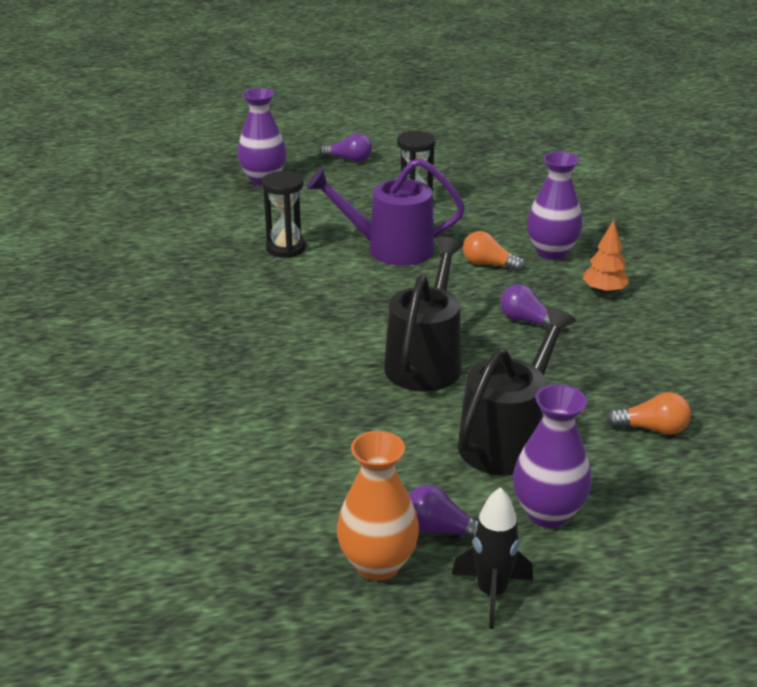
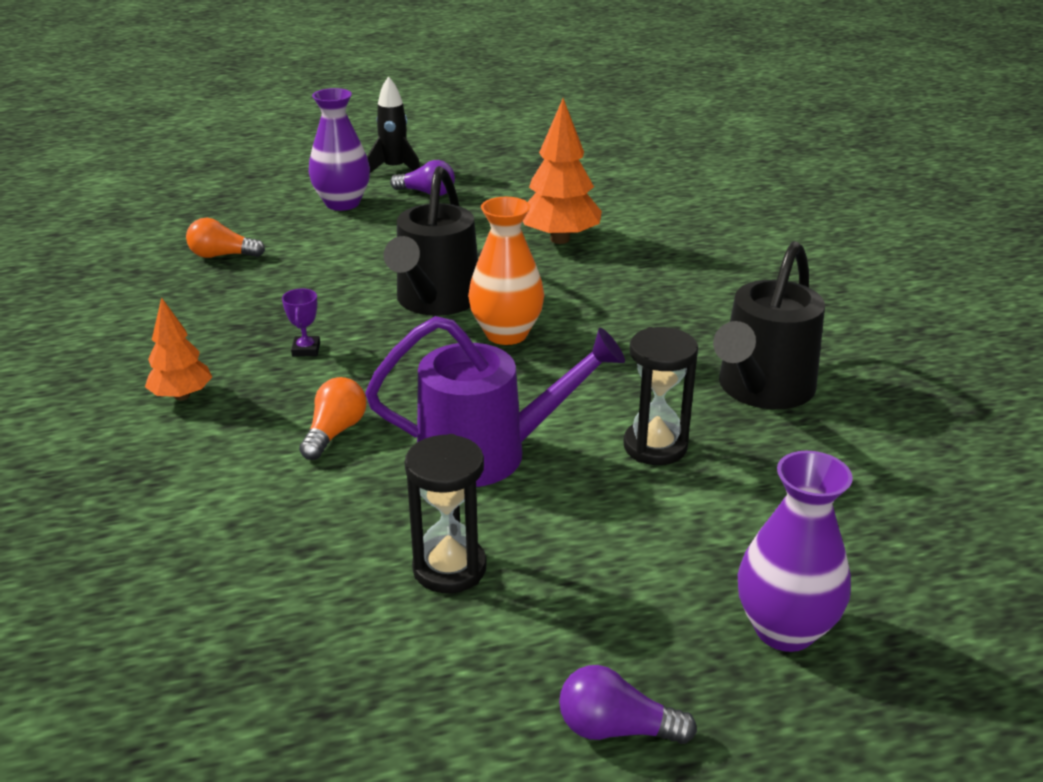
camera: 175 degrees right, 0 degrees up
(291, 433) = (560, 239): none -> orange tree
(377, 564) = (473, 177): orange vase -> orange vase (506, 334)
(488, 264) = (335, 432): orange light bulb -> orange light bulb turned 90 degrees counterclockwise
(508, 439) = (362, 243): black watering can -> black watering can (761, 390)
(527, 321) = (306, 350): purple light bulb -> purple trophy
(551, 252) = (226, 461): purple vase -> none

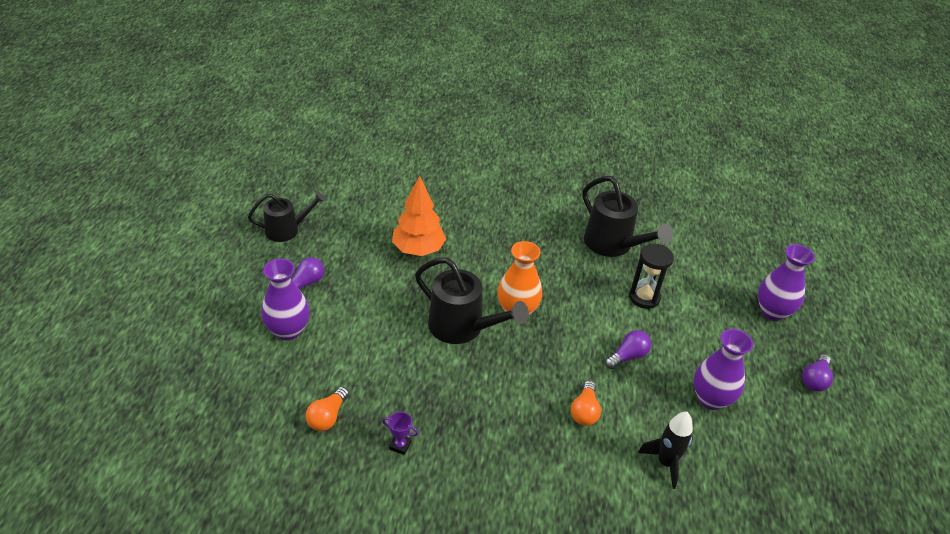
camera: 70 degrees left, 10 degrees up
(182, 396) = (514, 475): orange tree -> none
(306, 350) = (489, 402): purple trophy -> purple trophy (400, 445)
(335, 432) = (584, 411): orange light bulb -> orange light bulb turned 120 degrees counterclockwise
(394, 169) = (250, 287): black rocket -> black rocket (665, 463)
(449, 568) = (711, 399): black hourglass -> purple vase
(488, 453) = (628, 356): purple watering can -> purple light bulb
(508, 162) = (287, 230): none -> black watering can

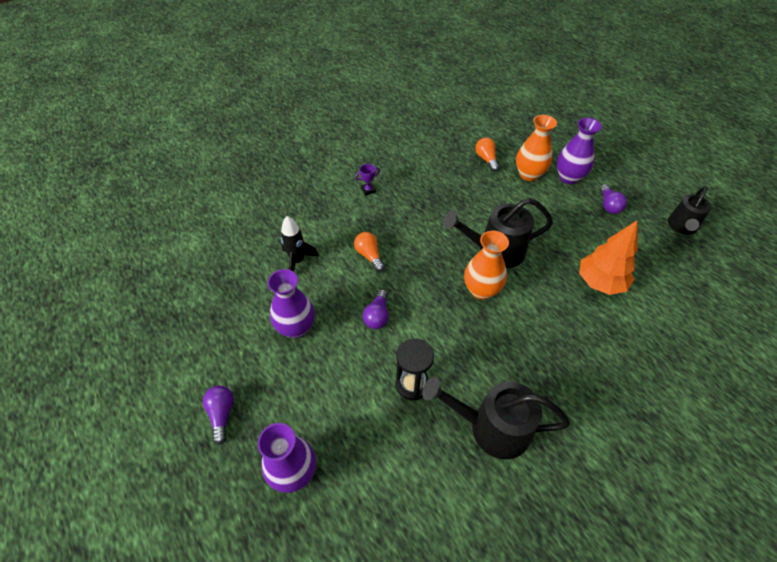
camera: 140 degrees right, 10 degrees up
(317, 364) = (529, 174): none -> orange vase
(400, 445) = (439, 172): purple trophy -> purple trophy (368, 190)

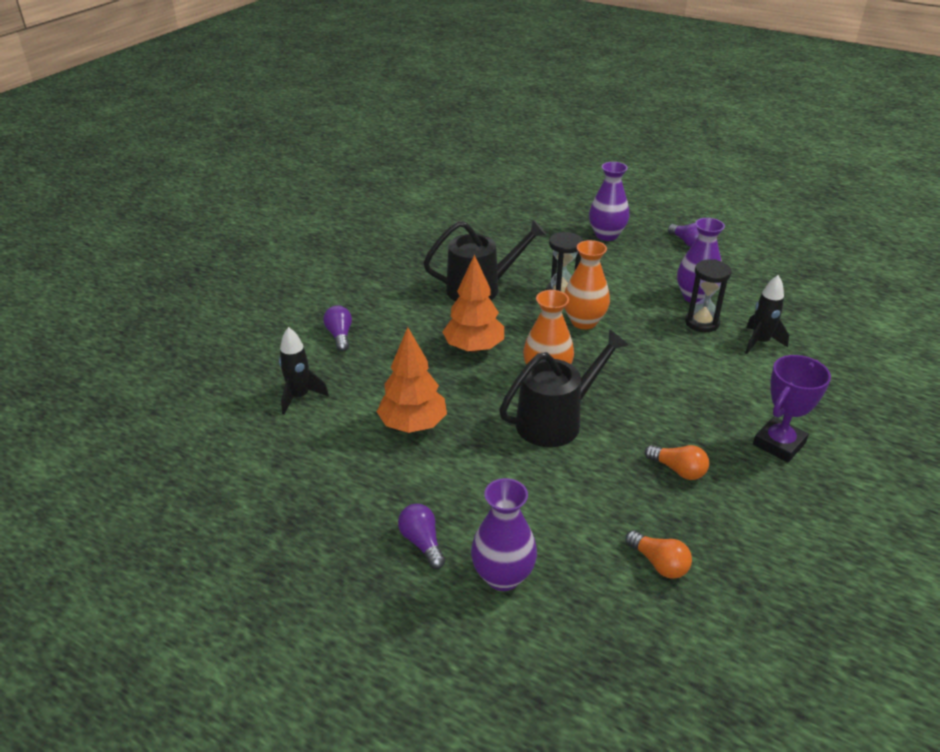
camera: 155 degrees right, 15 degrees down
(320, 296) = (702, 323): none -> black hourglass
(368, 190) = (779, 444): purple trophy -> purple trophy, size x2.13
(369, 255) = (693, 370): orange light bulb -> orange light bulb (678, 470)
(377, 316) = (633, 325): purple light bulb -> purple light bulb (340, 336)
(529, 174) = (571, 557): orange vase -> orange vase (584, 322)
(529, 342) = (474, 348): none -> orange tree
(681, 227) = (301, 543): black watering can -> none
(692, 342) = (299, 397): none -> black rocket

